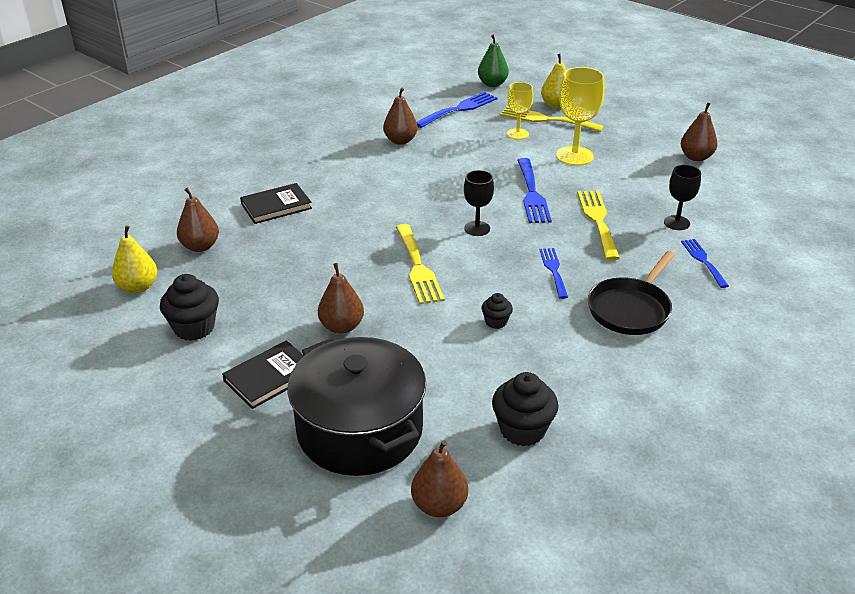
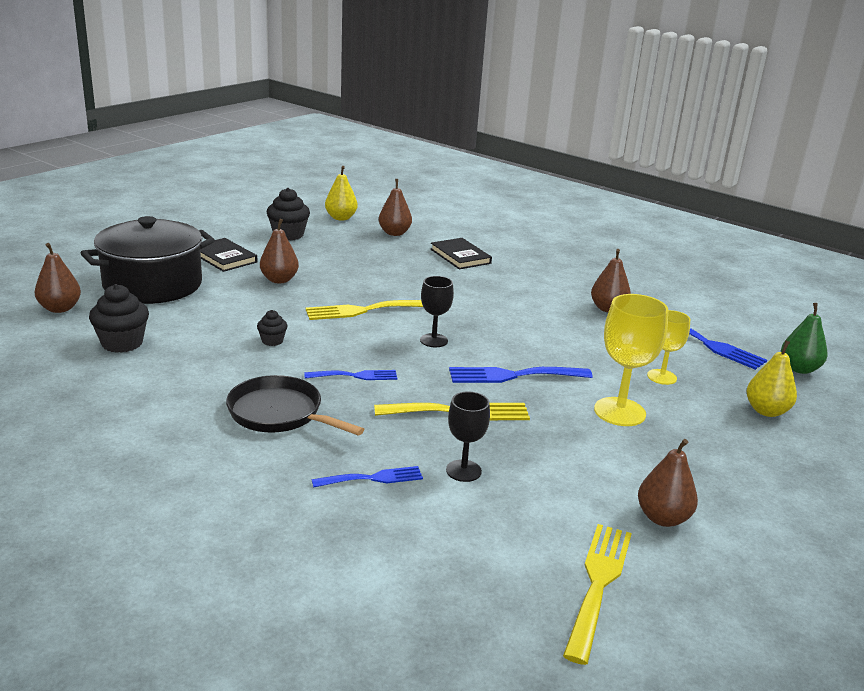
camera: 85 degrees right, 10 degrees down
(546, 120) = (715, 400): yellow fork -> yellow fork (598, 583)

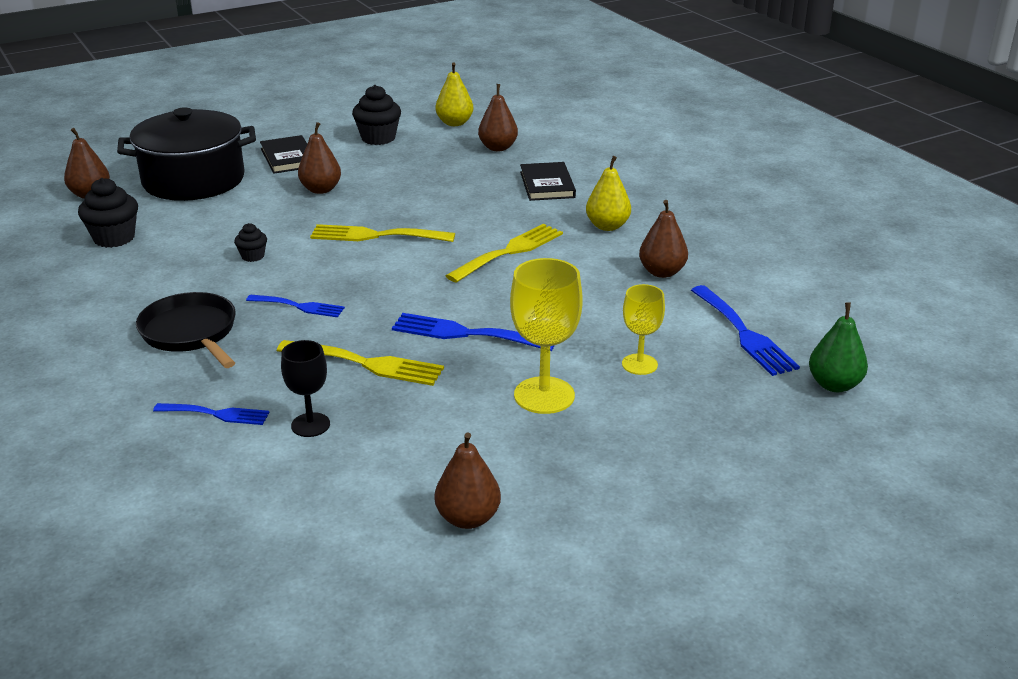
camera: 25 degrees right, 5 degrees up
(434, 340) = (418, 280): black goblet -> none
(598, 583) = (330, 566): yellow fork -> yellow fork (509, 251)
(766, 411) = (728, 428): yellow pear -> yellow pear (607, 226)

